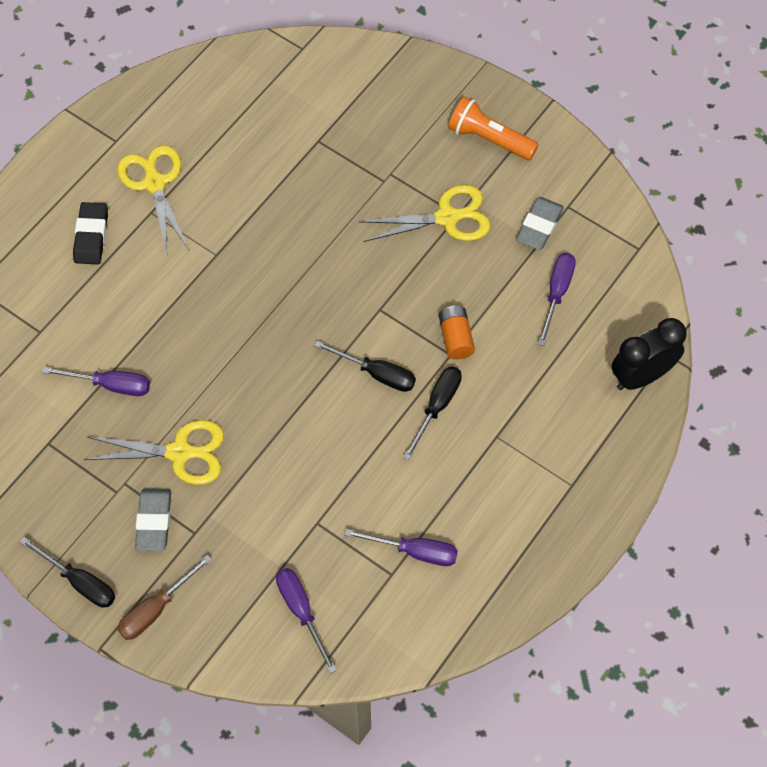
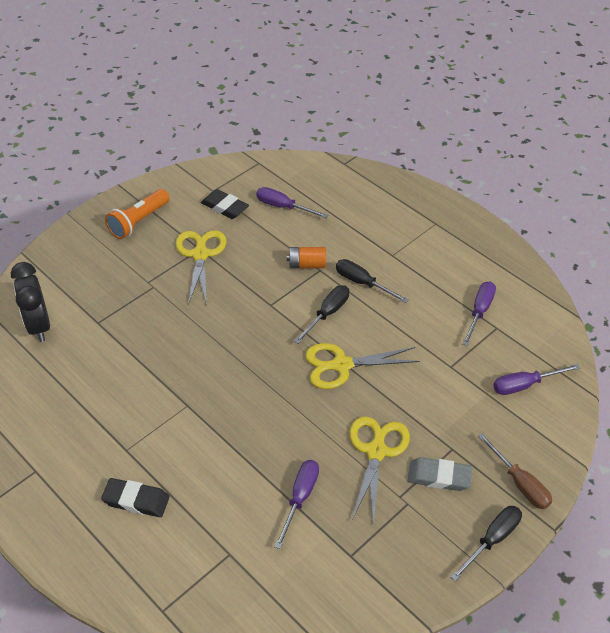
camera: 80 degrees left, 15 degrees down
(154, 183) = (96, 443): yellow scissors -> yellow scissors (342, 365)
(539, 226) = (225, 207): grey eraser -> black eraser
(641, 376) = (358, 177): black clock -> black clock (39, 326)

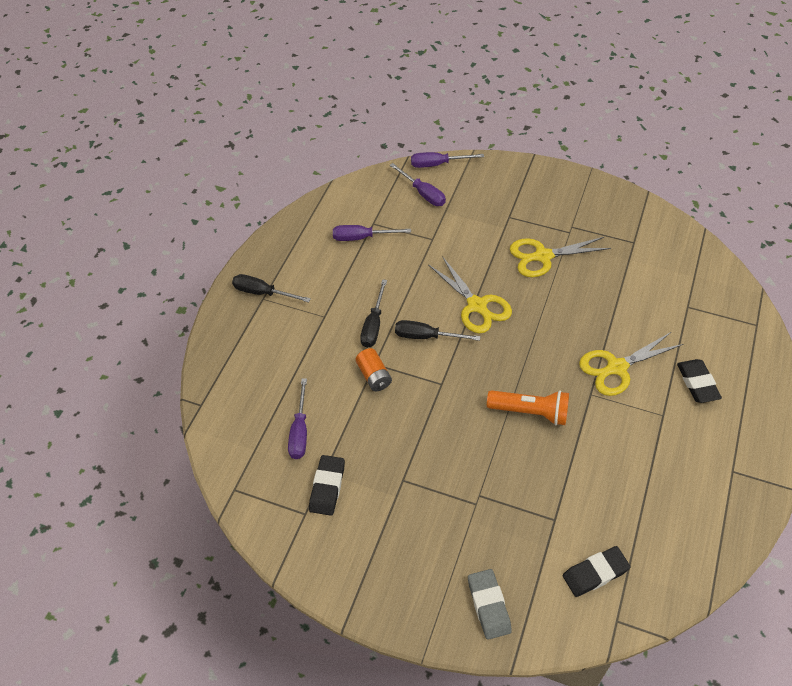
camera: 115 degrees left, 5 degrees up
(39, 326) = (595, 573): black clock -> black eraser
(138, 222) = (395, 564): orange flashlight -> orange flashlight (530, 412)
(200, 255) = (411, 474): yellow scissors -> yellow scissors (616, 367)
(300, 498) = (614, 284): purple screwdriver -> purple screwdriver (437, 164)
(439, 477) = (538, 216): grey eraser -> grey eraser (488, 605)
(492, 540) = (565, 178): black screwdriver -> black screwdriver (262, 293)
(520, 483) = (512, 176): brown screwdriver -> none

